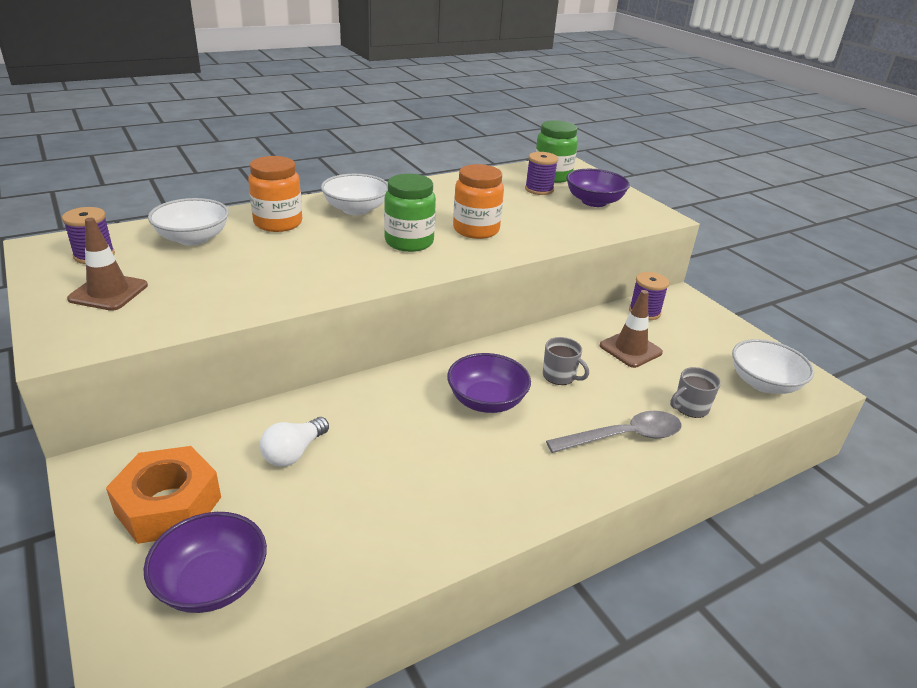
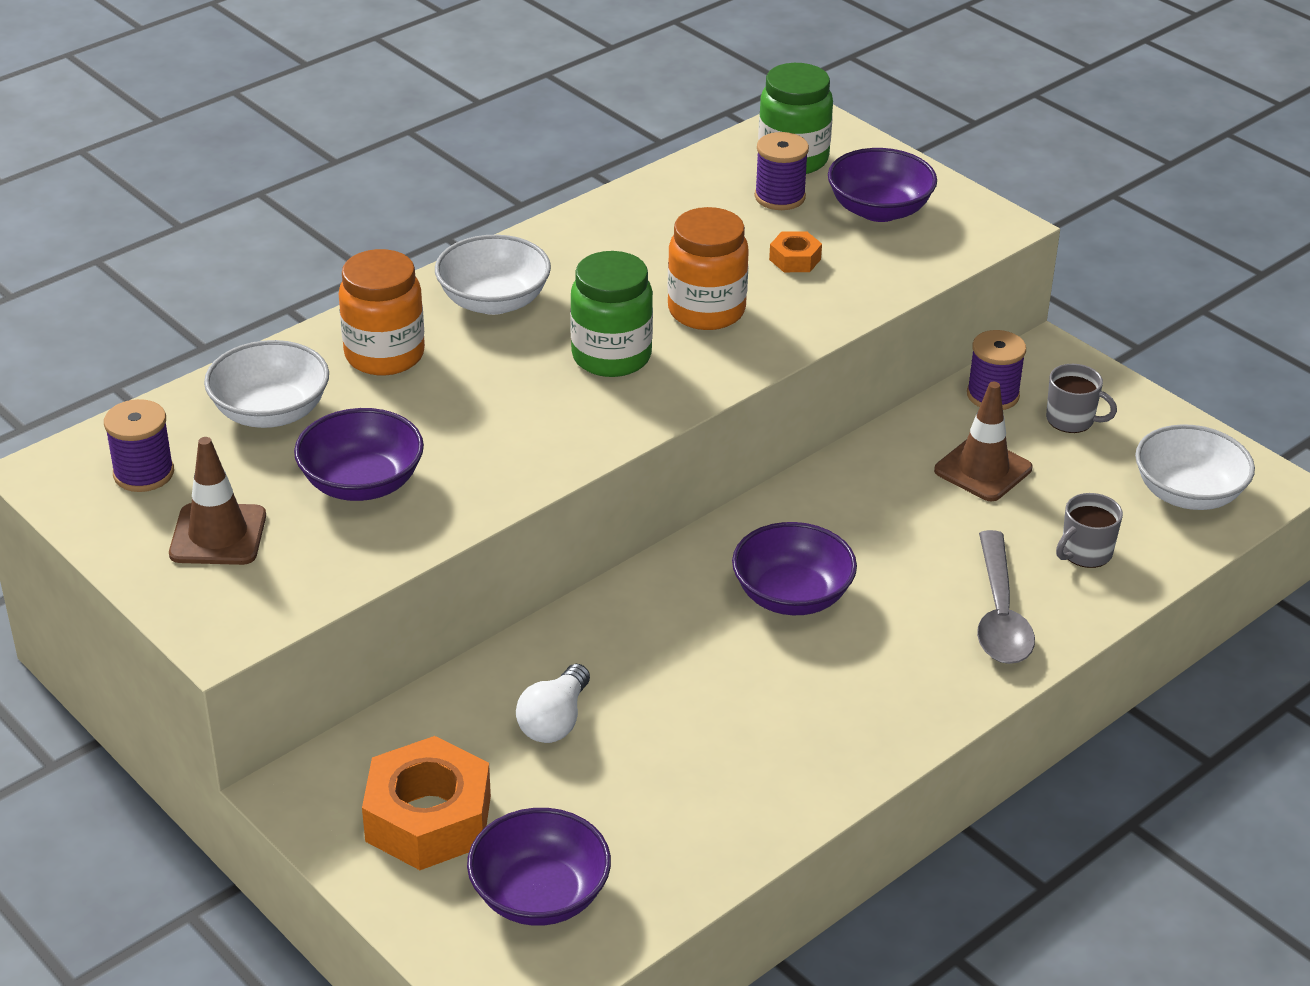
camera: 10 degrees left, 5 degrees up
(218, 279) = (362, 483): none -> purple bowl
(537, 215) = (795, 259): none -> orange nut
(559, 376) = (887, 536): grey mug -> grey mug (1071, 420)
(624, 437) = (1000, 615): grey spoon -> grey spoon turned 120 degrees clockwise

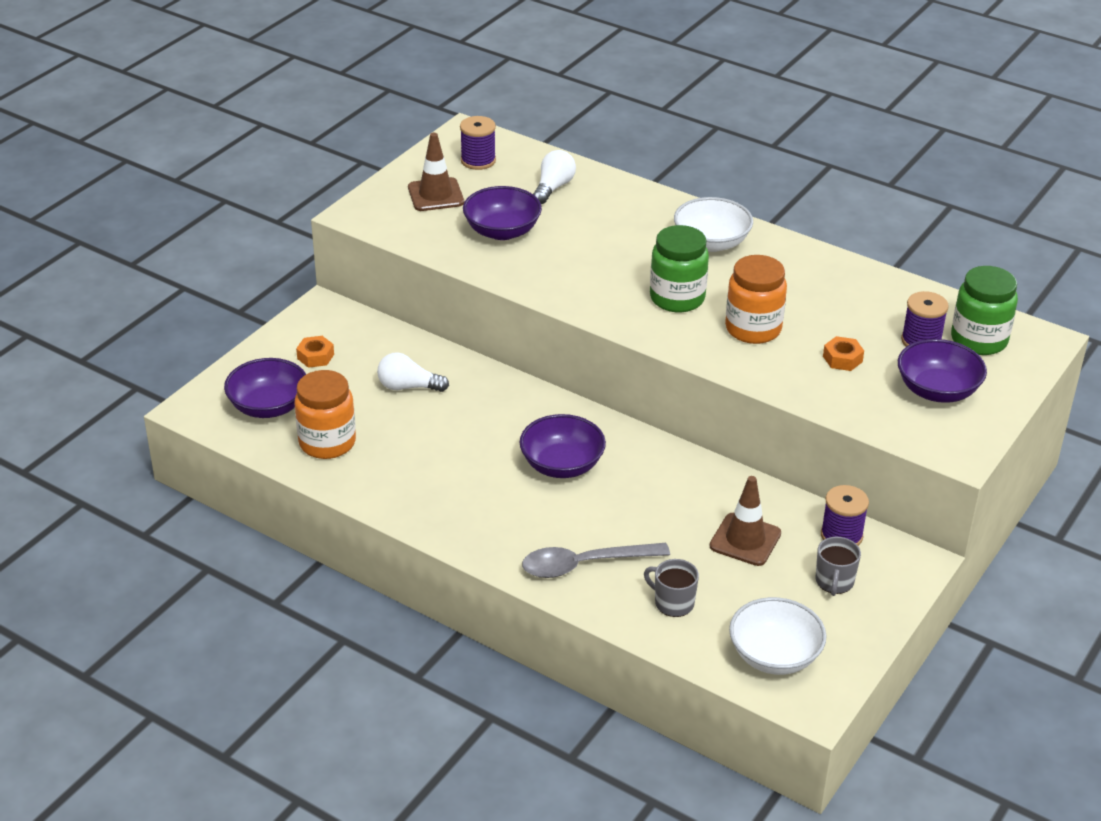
camera: 75 degrees right, 0 degrees up
(271, 412) = (553, 187): white bowl -> white light bulb
(384, 355) = (630, 214): orange jar -> orange jar (327, 443)
(428, 818) = (315, 356): orange nut -> orange nut, size x0.47

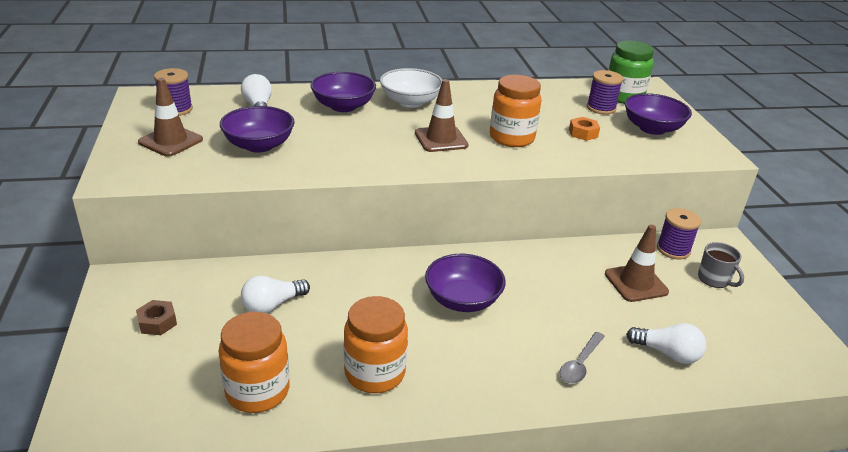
camera: 45 degrees left, 5 degrees down
(268, 406) = (159, 391): purple bowl -> purple bowl (343, 106)
(315, 356) = (157, 322): orange nut -> brown nut
(419, 477) = (375, 373): none -> orange jar
(584, 565) = (580, 364): grey spoon -> grey spoon, size x0.62
(673, 603) = (667, 353): grey mug -> white light bulb
(677, 298) = (441, 139): green jar -> brown traffic cone
(774, 655) = (767, 348): white bowl -> none

